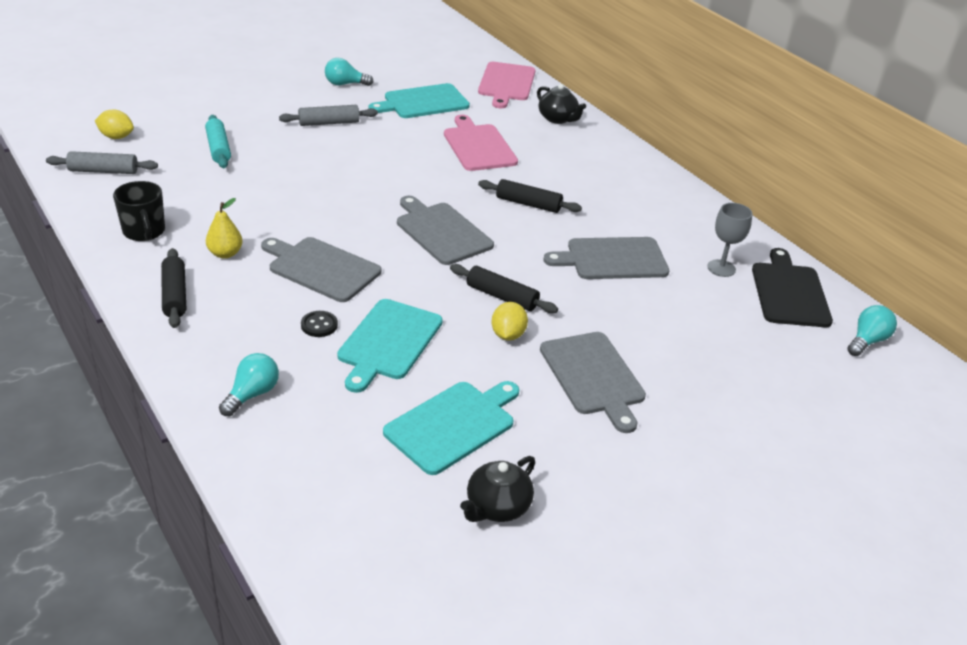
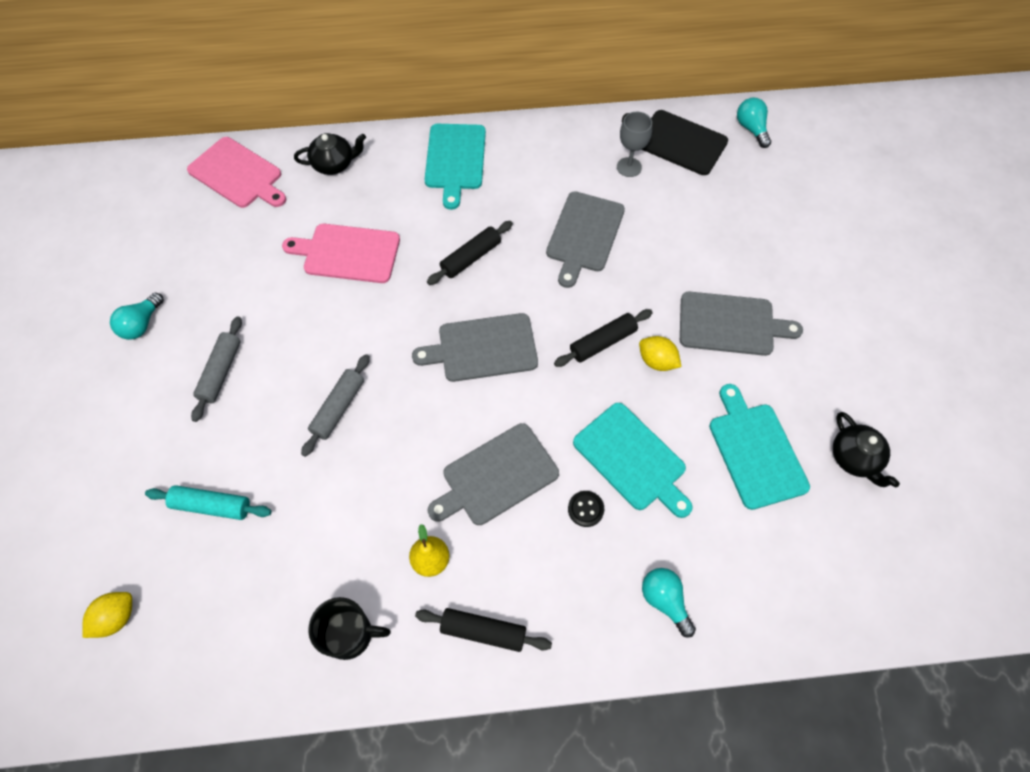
camera: 60 degrees left, 25 degrees up
(103, 171) = (192, 652): grey rolling pin -> grey rolling pin (338, 408)
(423, 102) = (230, 265): turquoise cutting board -> turquoise cutting board (455, 160)

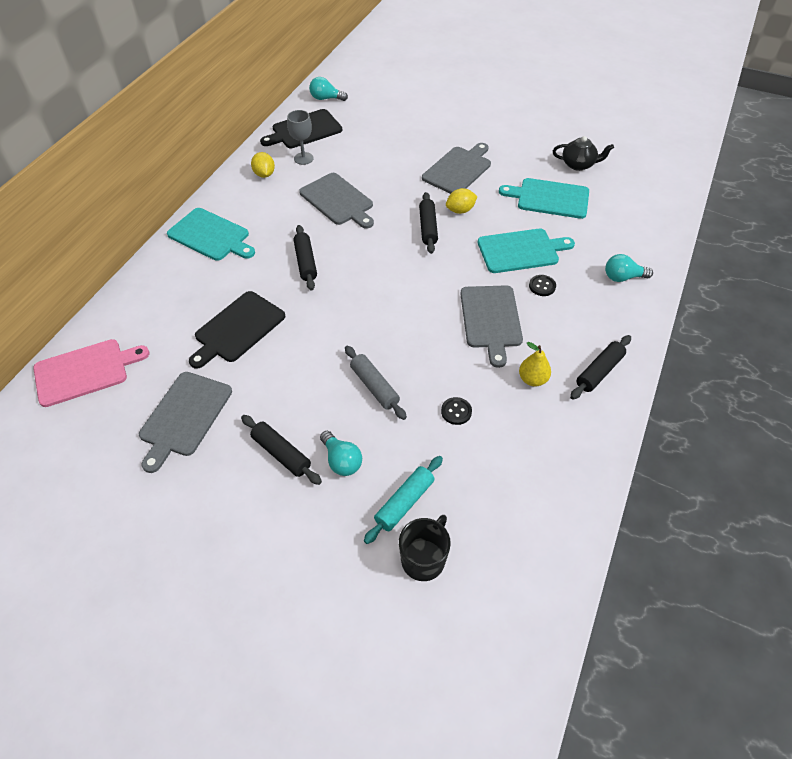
camera: 60 degrees left, 10 degrees down
(116, 618) = (465, 611): yellow lemon -> yellow lemon (264, 174)
(141, 324) = (182, 498): turquoise light bulb -> turquoise light bulb (341, 461)
(221, 372) = (281, 453): grey rolling pin -> black rolling pin
(334, 164) = (142, 304): black teapot -> none
(345, 501) = (456, 411): none -> black button
(348, 253) = (237, 329): pink cutting board -> black cutting board
(350, 634) = (564, 448): black mug -> black mug (423, 559)
(483, 348) = (386, 286): grey cutting board -> grey cutting board (184, 416)

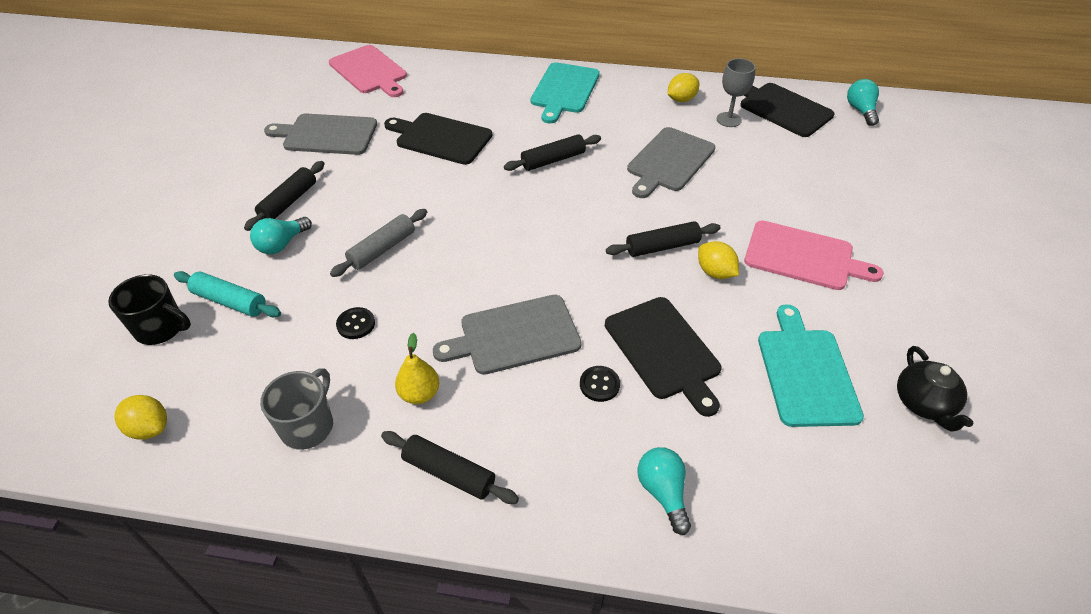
camera: 75 degrees right, 5 degrees down
(458, 169) = (803, 256): grey cutting board -> pink cutting board
(521, 251) = (664, 351): turquoise cutting board -> black cutting board
(535, 559) = (149, 428): none -> yellow lemon
(550, 448) = (308, 426): none -> grey mug

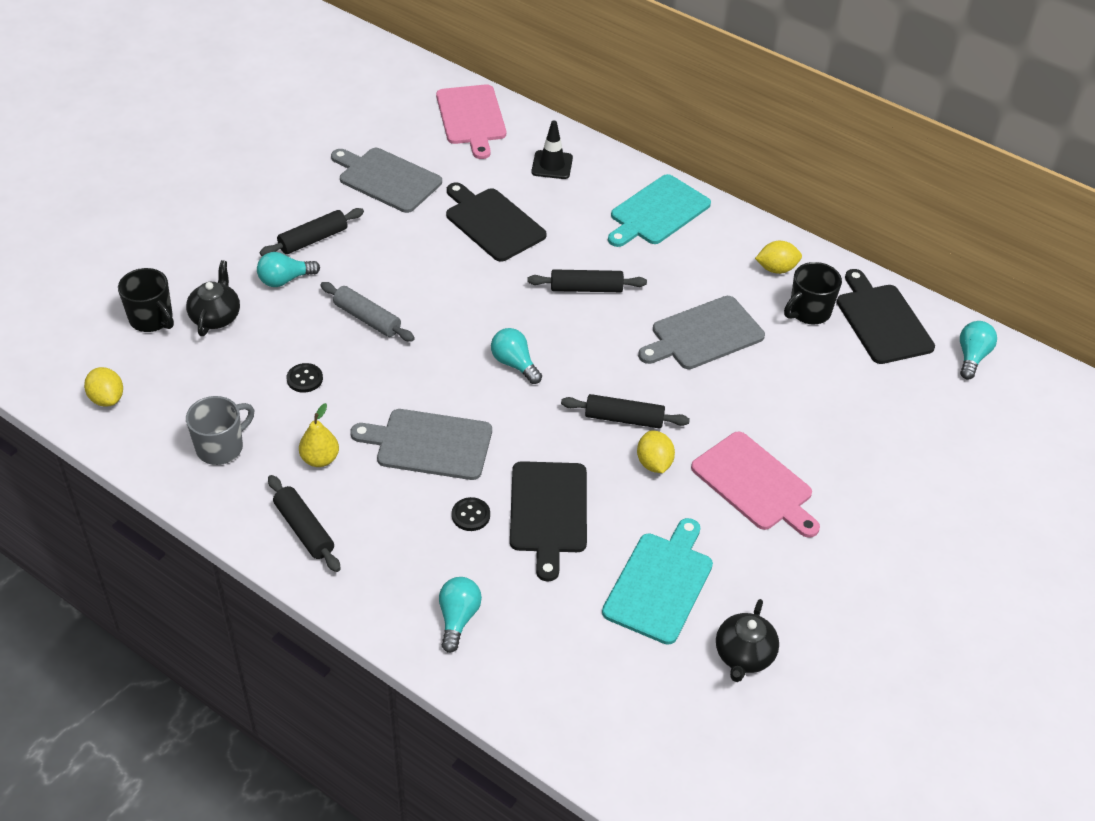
camera: 25 degrees right, 0 degrees up
(230, 301) = (216, 317): turquoise rolling pin -> black teapot
(382, 249) = (367, 319): grey rolling pin -> grey rolling pin turned 60 degrees clockwise
(458, 84) = (552, 165): none -> black traffic cone
(539, 238) = (514, 364): none -> turquoise light bulb
(729, 120) = (809, 312): grey goblet -> black mug

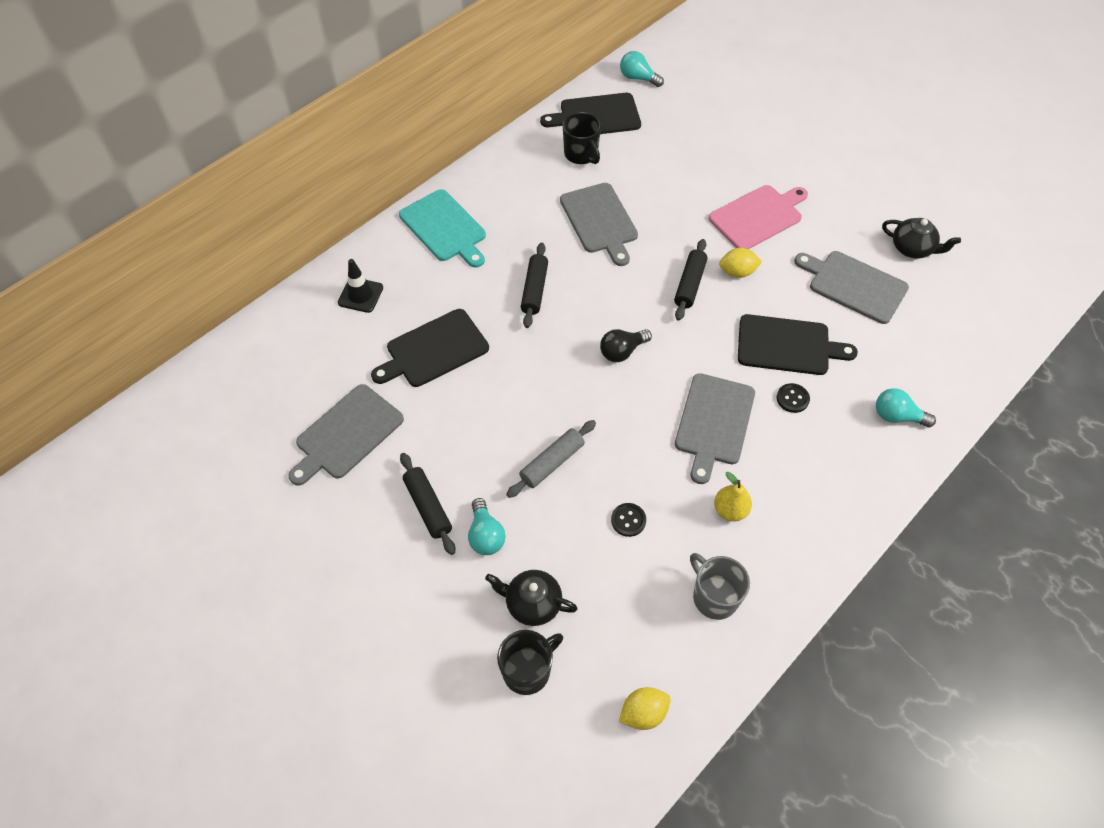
camera: 80 degrees left, 10 degrees up
(304, 529) = (812, 525): black rolling pin -> none
(471, 118) = (268, 353): pink cutting board -> none
(514, 364) = (622, 351): turquoise light bulb -> black light bulb
(660, 584) = (854, 285): turquoise cutting board -> grey cutting board
(776, 269) = (529, 164): yellow lemon -> none

